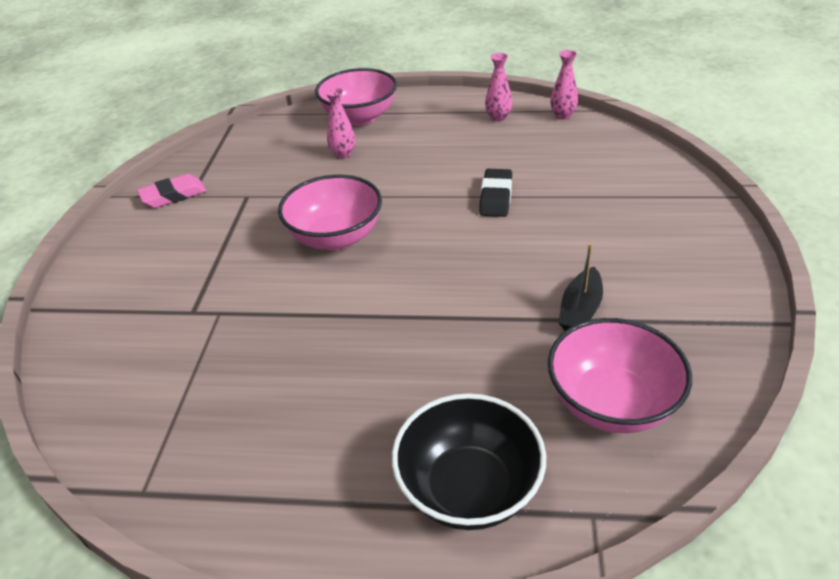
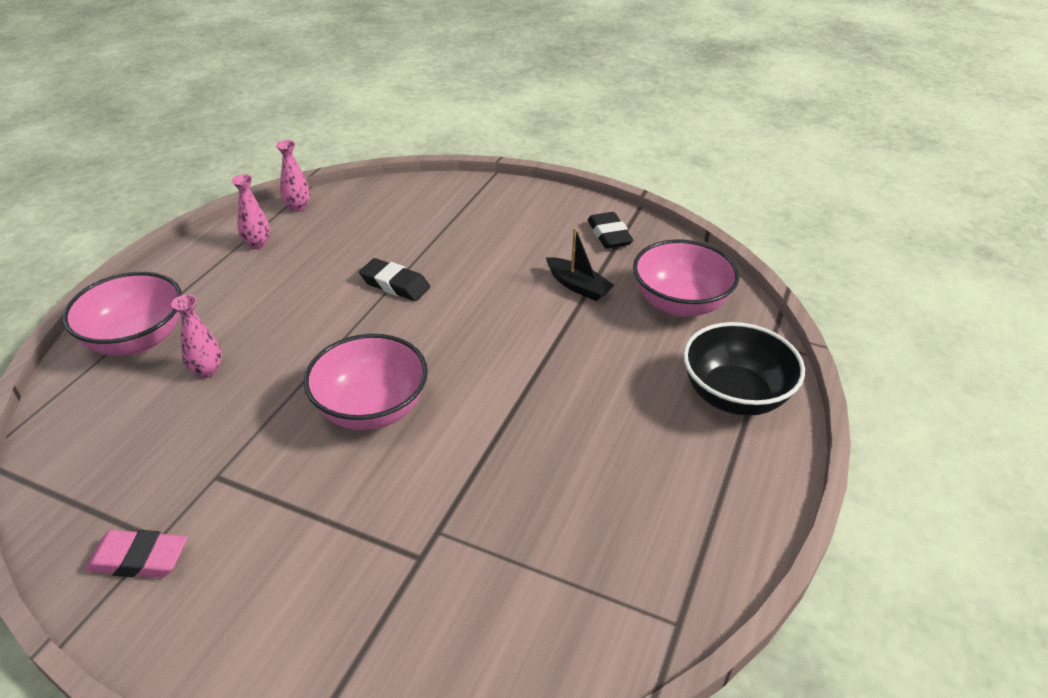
camera: 75 degrees left, 0 degrees up
(173, 195) = (139, 559): pink eraser -> pink eraser turned 75 degrees counterclockwise
(699, 310) = (609, 235): none -> black eraser

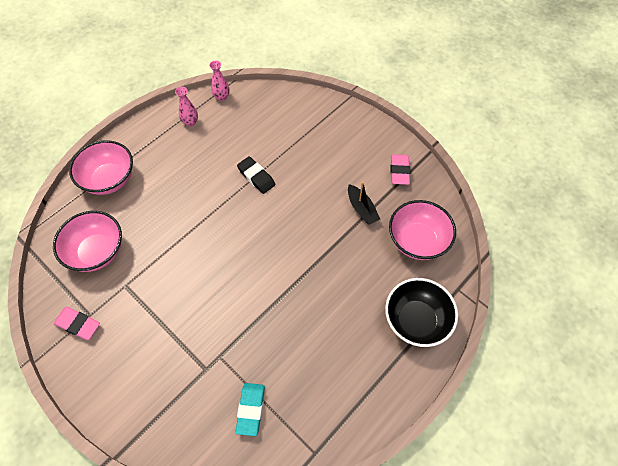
camera: 20 degrees right, 20 degrees up
(207, 370) = (138, 212): pink vase -> none
(371, 409) = (213, 266): pink bowl -> pink bowl (97, 252)
(531, 593) = (251, 409): none -> turquoise eraser
(609, 235) = (399, 171): black eraser -> pink eraser

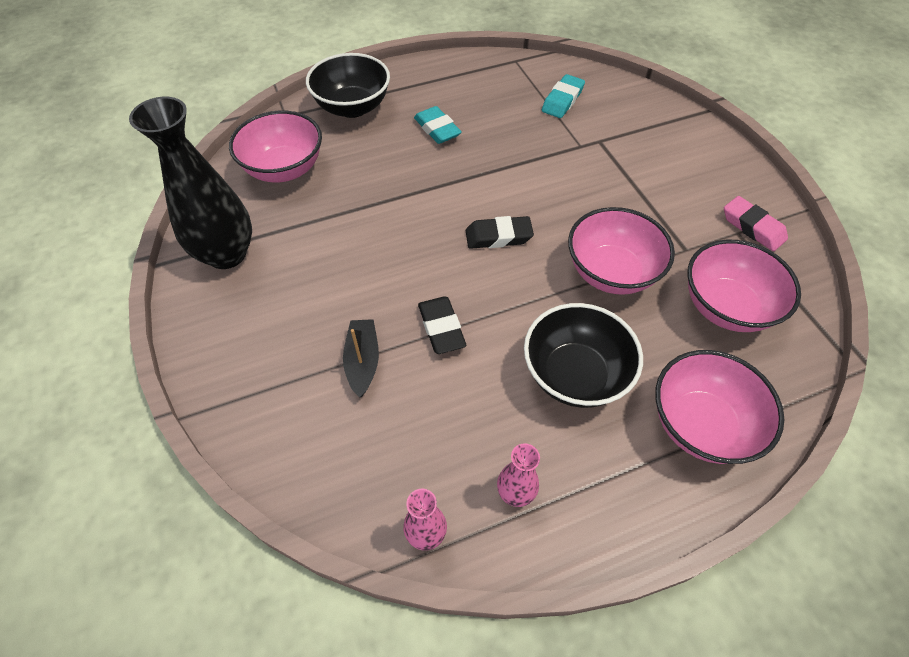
camera: 155 degrees left, 5 degrees down
(171, 248) = (611, 272): none -> pink bowl
(177, 180) = (575, 374): none -> black bowl
(249, 246) = (498, 236): none -> black eraser
(337, 325) = (437, 129): none -> turquoise eraser
(362, 209) = (320, 226): black boat -> black boat (363, 361)
(399, 171) = (227, 254): pink eraser -> black vase

